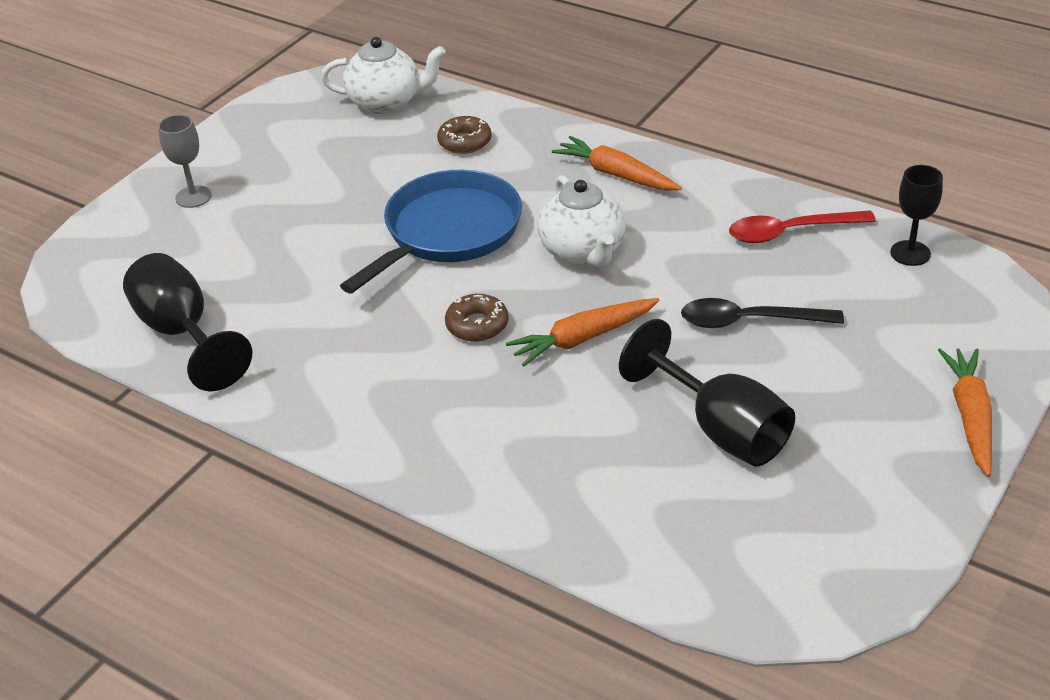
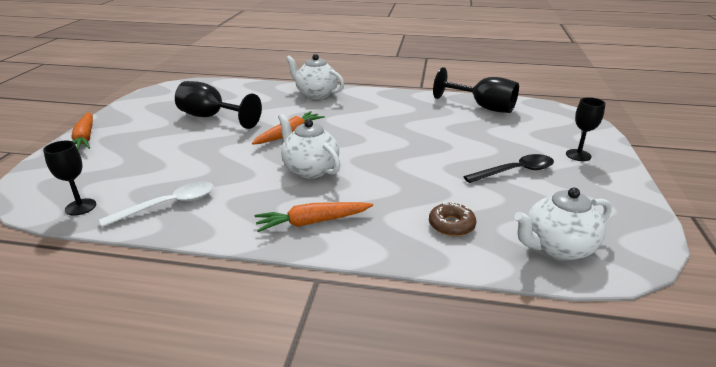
camera: 155 degrees right, 10 degrees down
(193, 197) = (578, 155): grey goblet -> black goblet
(448, 232) = (402, 165): blue pan -> none
(469, 467) = (316, 94): none -> white teapot
(477, 325) = (347, 130): brown donut -> none
(616, 174) = (312, 222): orange carrot -> orange carrot turned 150 degrees clockwise
(748, 321) = (199, 154): black spoon -> black spoon (515, 171)
(789, 232) = (169, 205): red spoon -> white spoon

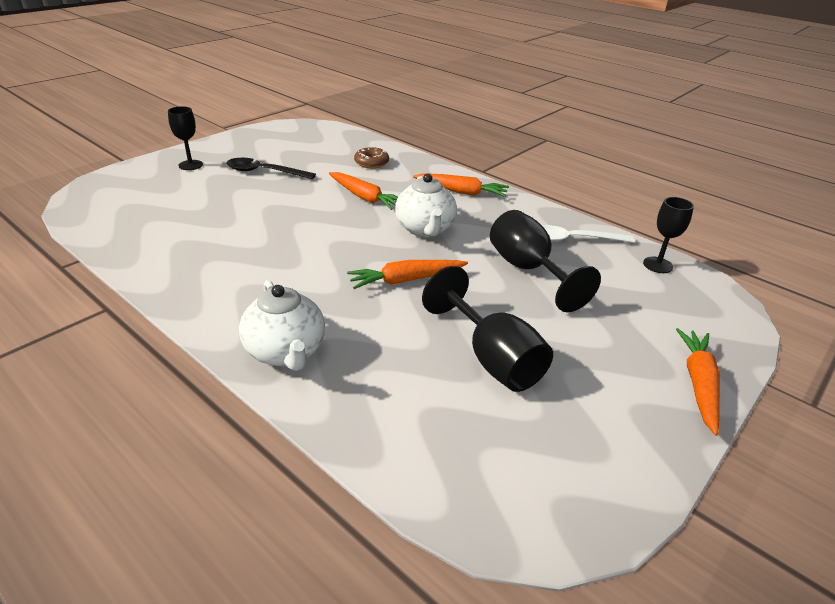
camera: 150 degrees left, 5 degrees up
(394, 179) = (365, 197): none -> orange carrot
(483, 107) = (134, 234): black goblet -> black goblet (528, 270)
(557, 248) = (333, 138): white teapot -> none

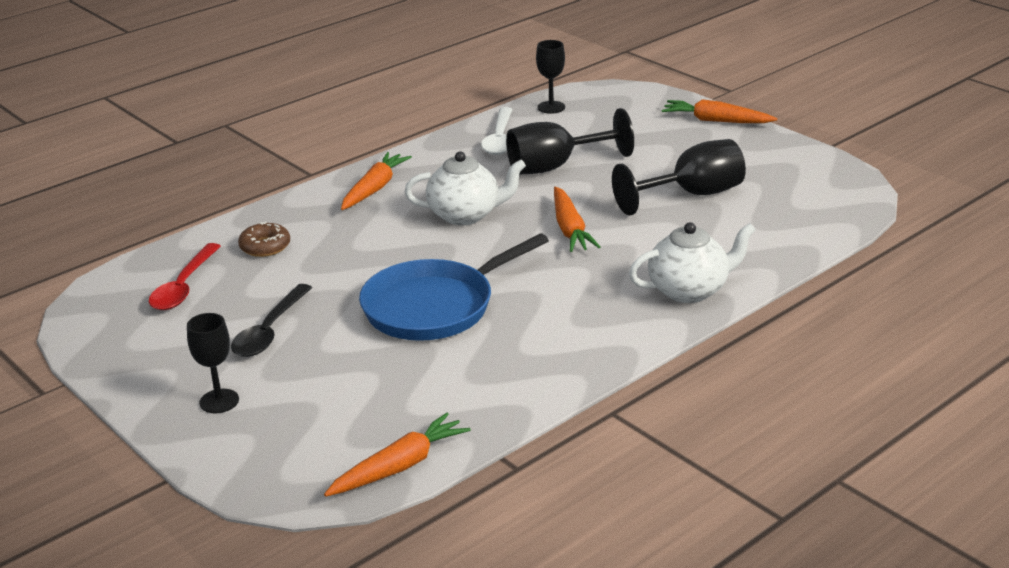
camera: 80 degrees left, 5 degrees down
(282, 223) = (434, 306): none -> blue pan
(322, 145) = (183, 287): none -> red spoon
(365, 197) = (374, 251): orange carrot -> orange carrot (400, 466)

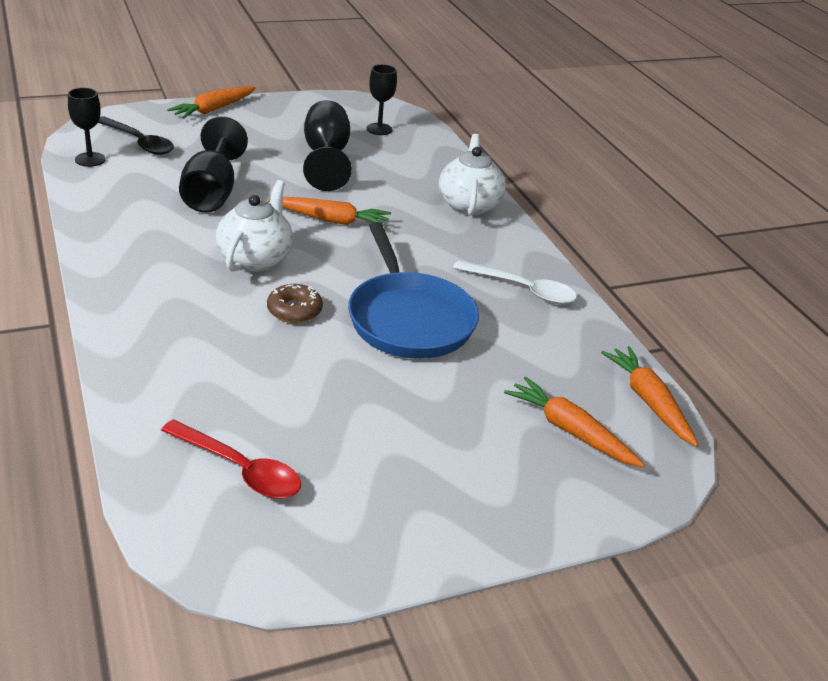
camera: 75 degrees left, 5 degrees up
(219, 401) = (497, 488): black goblet -> black goblet (379, 129)
(265, 246) = (200, 390): brown donut -> brown donut (294, 310)
(269, 331) = (384, 426): black spoon -> black spoon (139, 142)
(375, 189) = (144, 291): orange carrot -> orange carrot (570, 431)
(499, 139) = (122, 200): white spoon -> white spoon (522, 289)

